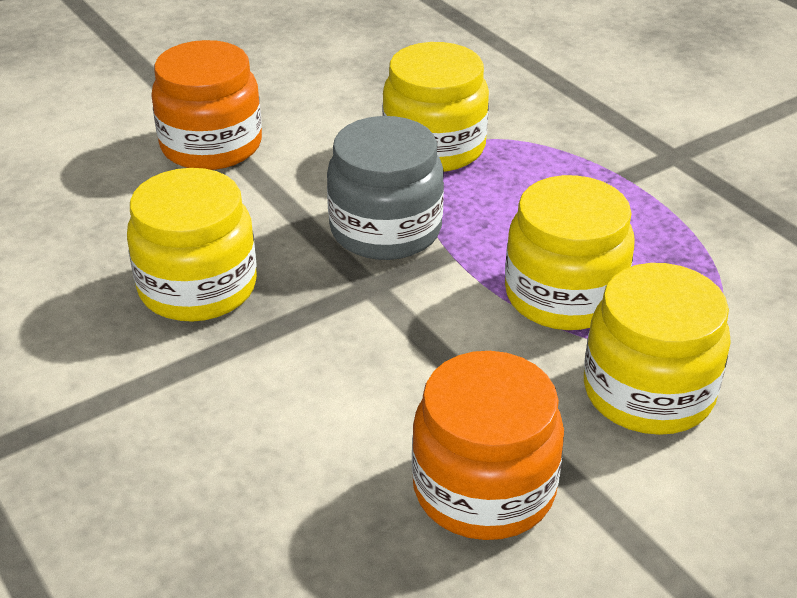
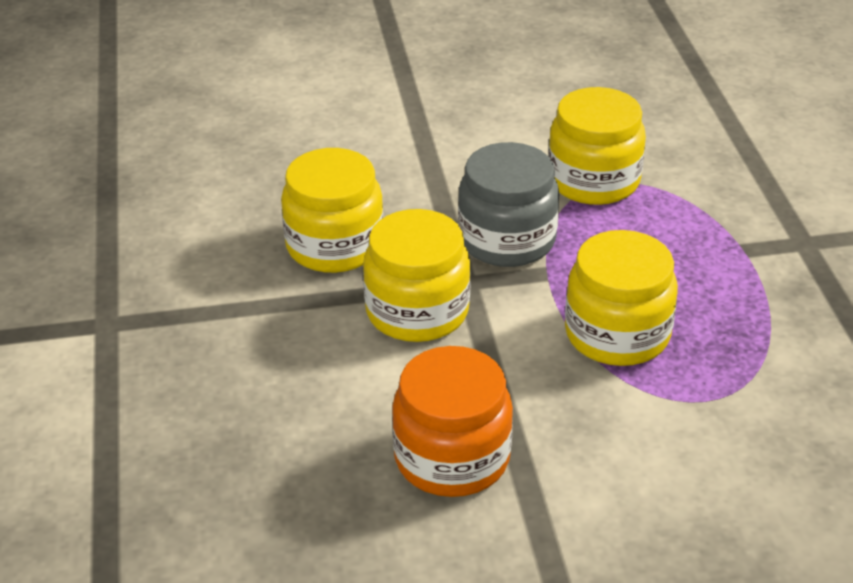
camera: 25 degrees right, 0 degrees up
(211, 145) = (411, 133): orange jar -> none
(648, 392) = (631, 429): yellow jar -> yellow jar (417, 311)

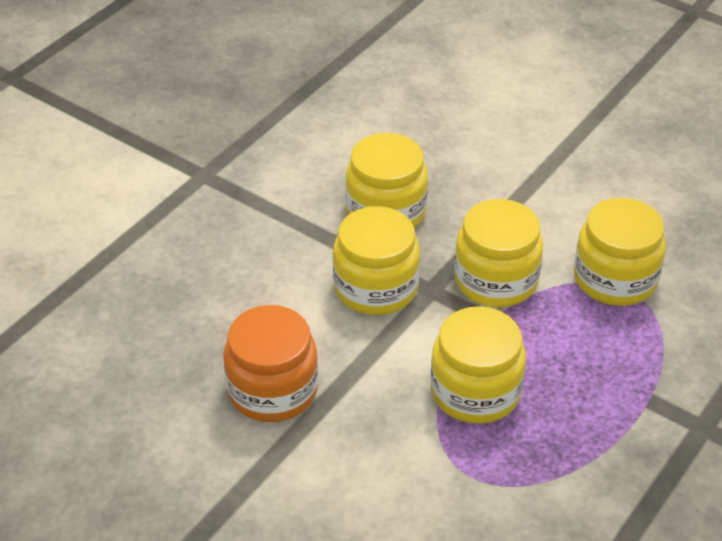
camera: 45 degrees right, 5 degrees up
(507, 240) = (496, 280): grey jar -> yellow jar

